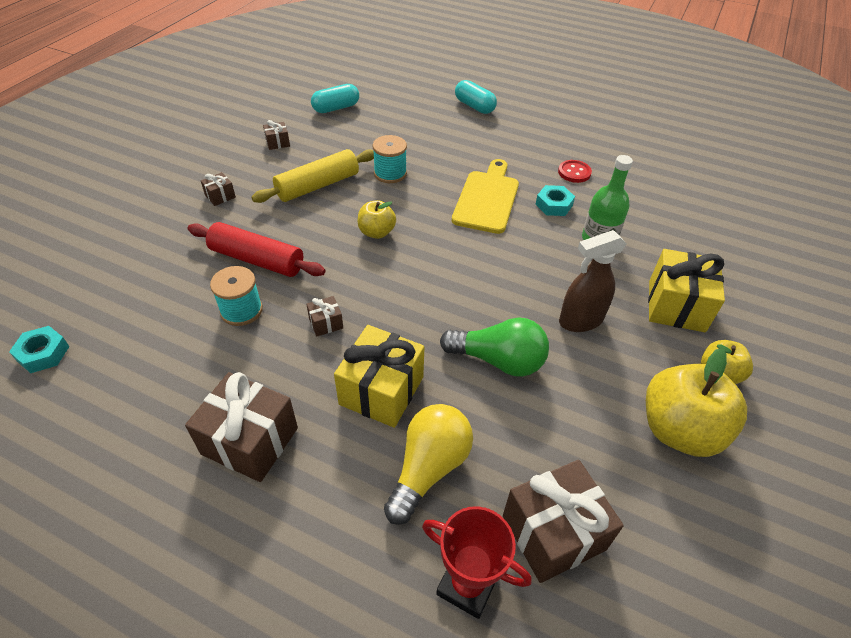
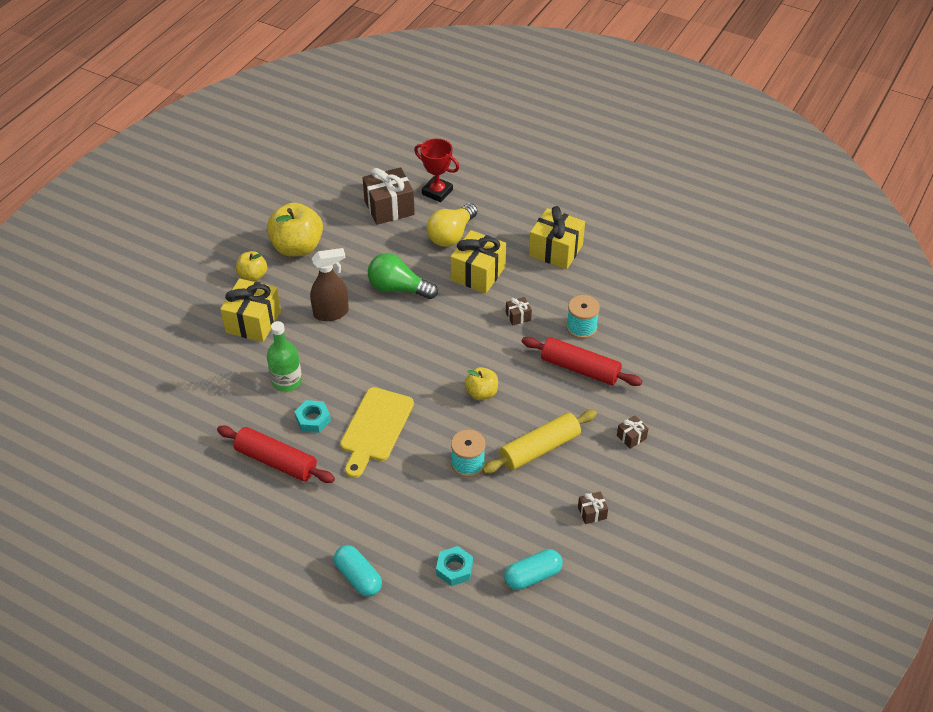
camera: 175 degrees left, 0 degrees up
(43, 353) = (707, 302): turquoise nut -> turquoise nut (454, 569)
(250, 441) = (555, 250): brown gift -> yellow gift
(574, 172) = (276, 461): red button -> red rolling pin

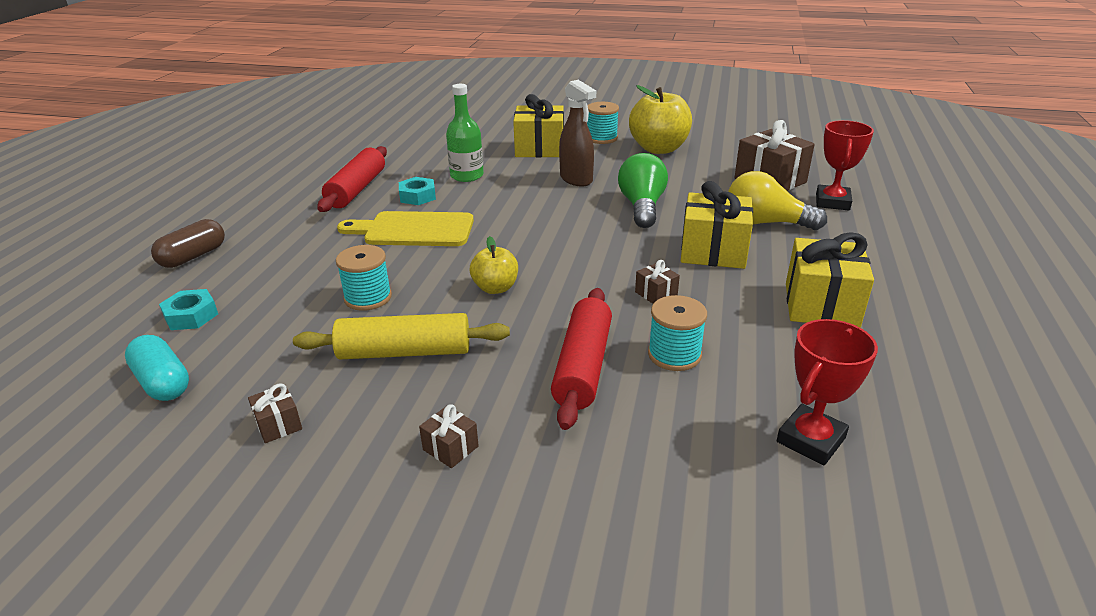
camera: 75 degrees right, 15 degrees down
(253, 276) = (601, 138): yellow apple -> turquoise spool
(358, 577) = (193, 256): turquoise capsule -> brown capsule
(540, 449) = (404, 352): yellow rolling pin -> yellow rolling pin turned 45 degrees counterclockwise
(660, 301) = (810, 440): none -> red trophy

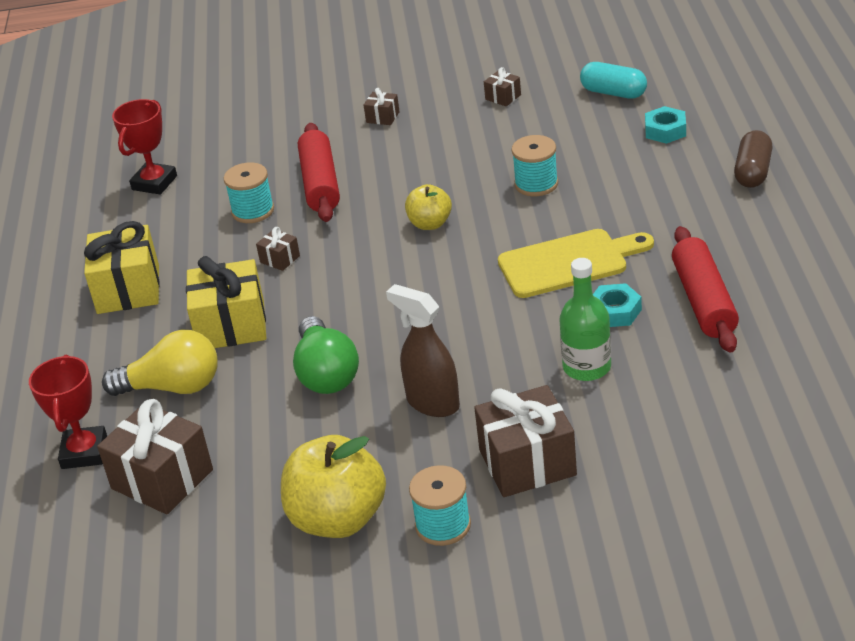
camera: 165 degrees right, 5 degrees up
(404, 352) = (462, 155): yellow rolling pin -> none
(539, 149) = (527, 463): yellow gift -> brown gift

